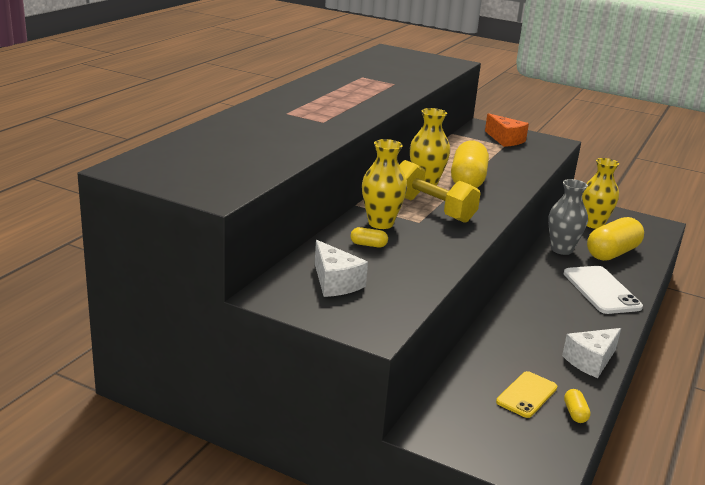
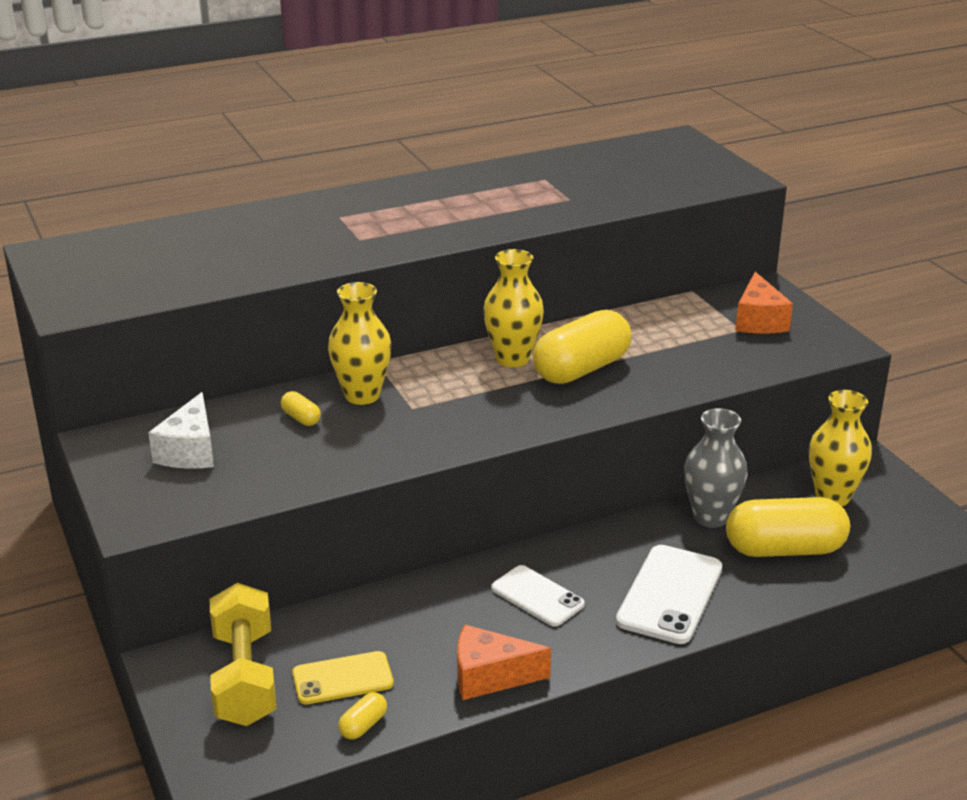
camera: 40 degrees right, 5 degrees up
(432, 209) = (459, 396): yellow dumbbell -> yellow dumbbell (244, 678)
(549, 314) = (537, 596): none -> white phone
(590, 361) = (490, 676): white cheese -> orange cheese

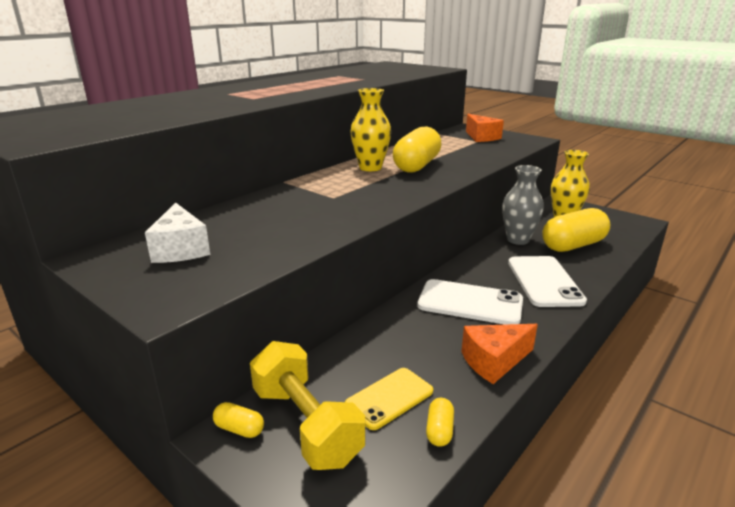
camera: 25 degrees left, 5 degrees down
(301, 418) = (257, 215): yellow capsule -> yellow capsule (239, 429)
(362, 395) = (291, 197): yellow vase -> none
(537, 596) = (470, 303): white phone -> white phone, size x1.53

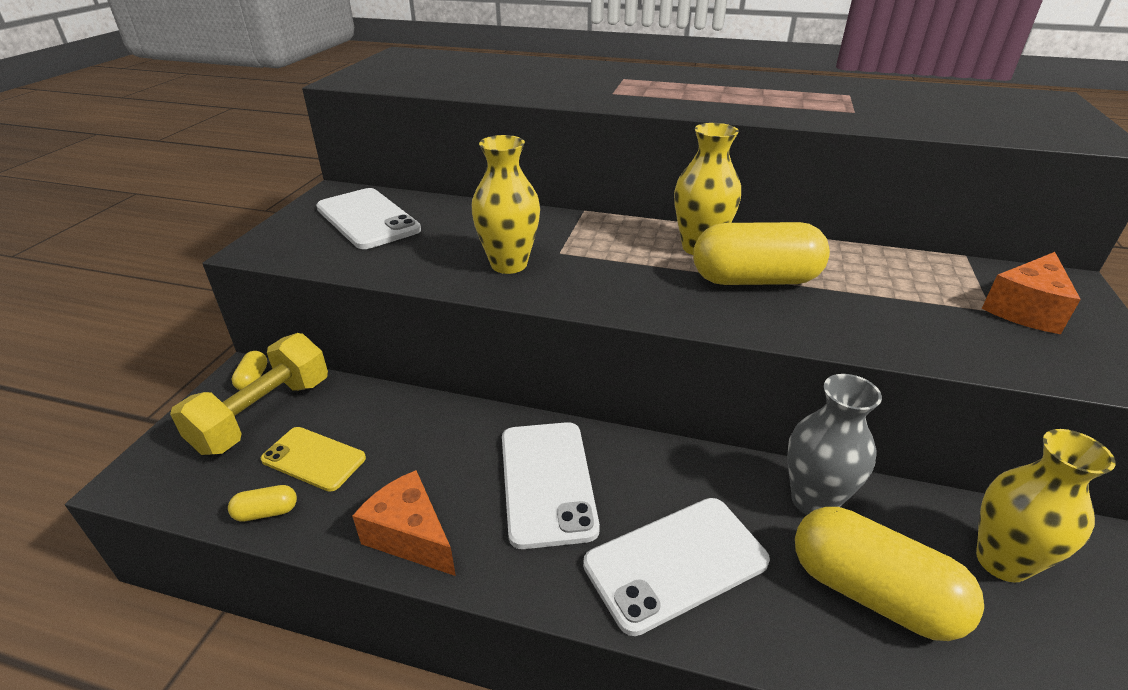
camera: 65 degrees right, 10 degrees up
(181, 249) = (367, 219): white cheese -> white phone
(332, 212) = (509, 264): none -> yellow vase

